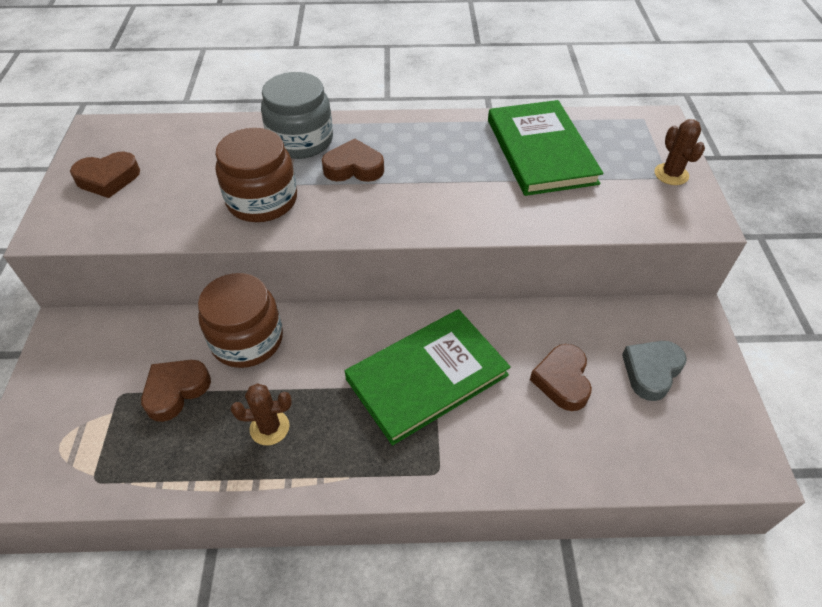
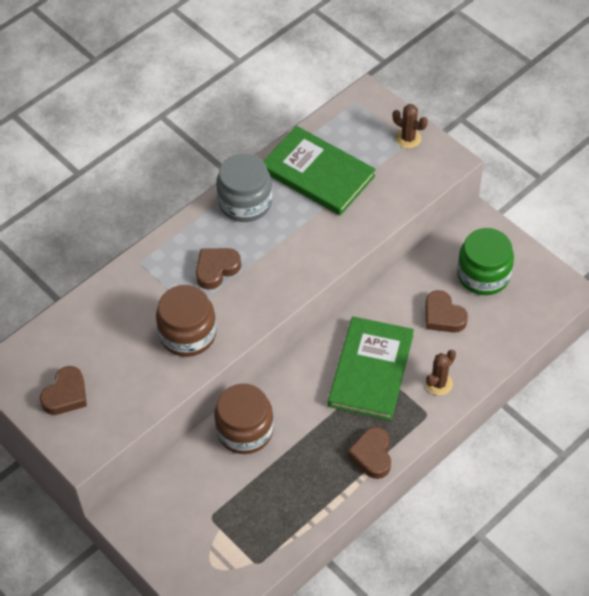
camera: 40 degrees left, 5 degrees up
(176, 391) = (241, 489): brown heart -> brown heart (372, 455)
(269, 427) = (317, 464): brown cactus -> brown cactus (438, 383)
(301, 141) = (157, 274): grey jar -> grey jar (245, 202)
(651, 371) = (483, 275): grey heart -> green jar

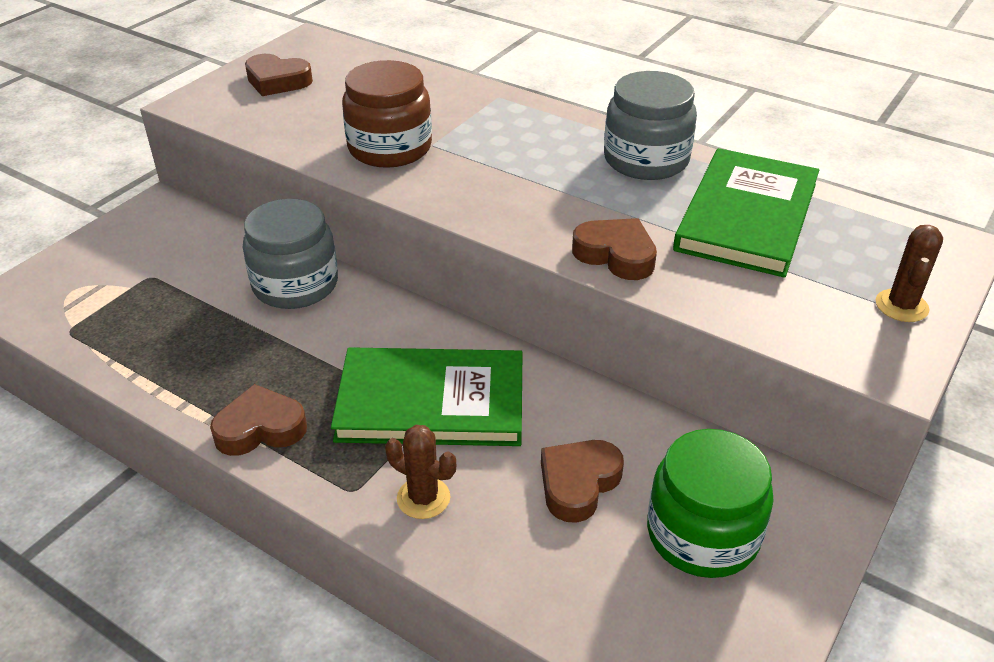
camera: 75 degrees right, 15 degrees down
(216, 269) = (510, 154): brown heart -> brown heart (616, 255)
(245, 430) = (295, 284): brown jar -> grey jar

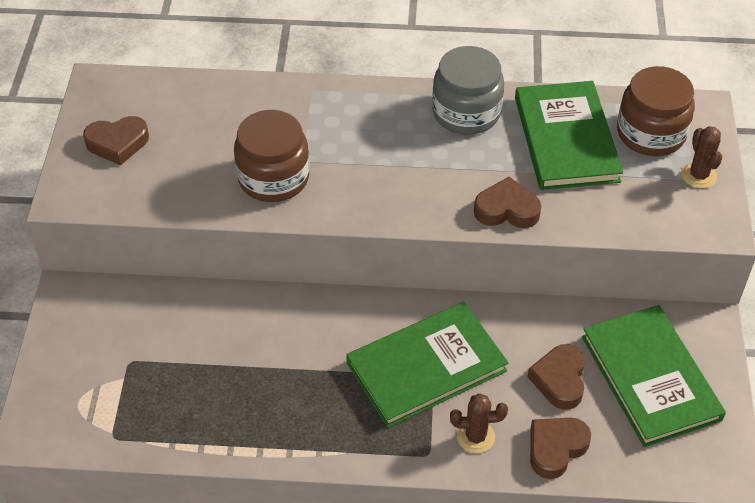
camera: 30 degrees left, 10 degrees up
(260, 428) = (330, 442): brown heart -> brown heart (555, 448)
(295, 284) = (250, 317): grey jar -> none
(702, 534) = (650, 378): green jar -> green book
(864, 245) = (651, 133): none -> brown jar

